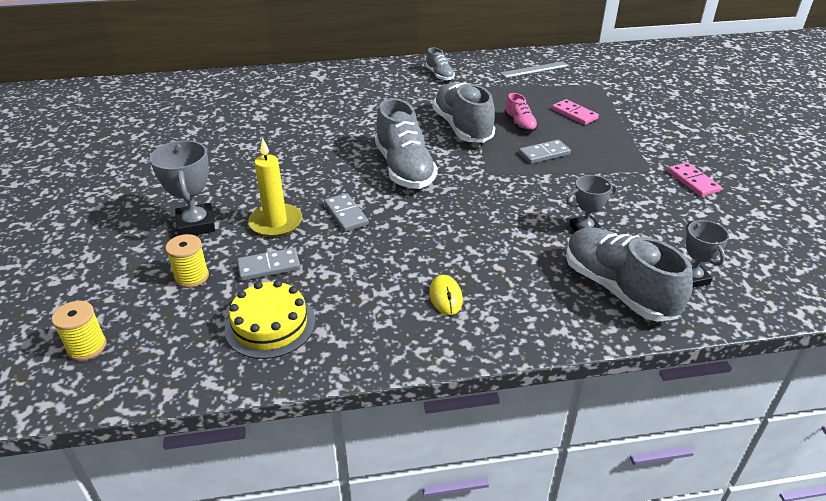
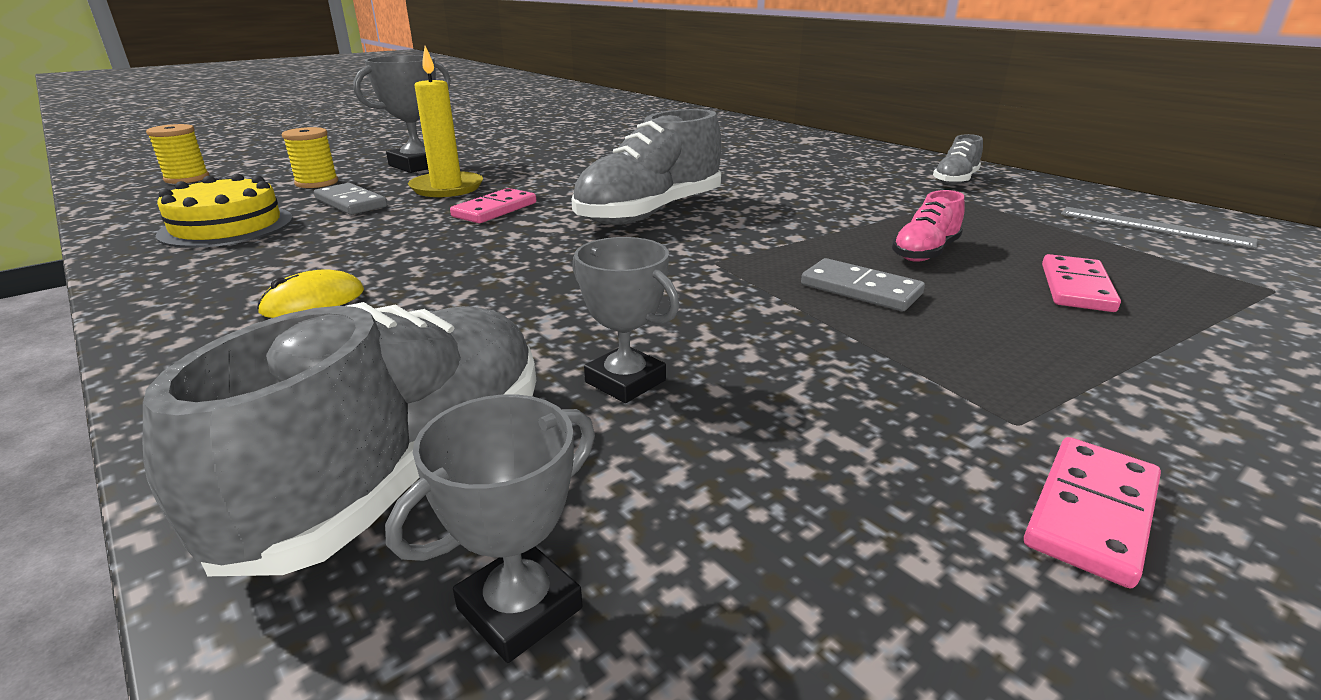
camera: 60 degrees right, 10 degrees down
(346, 214) = (495, 210): grey domino -> pink domino
(462, 128) = (829, 220): grey shoe -> none

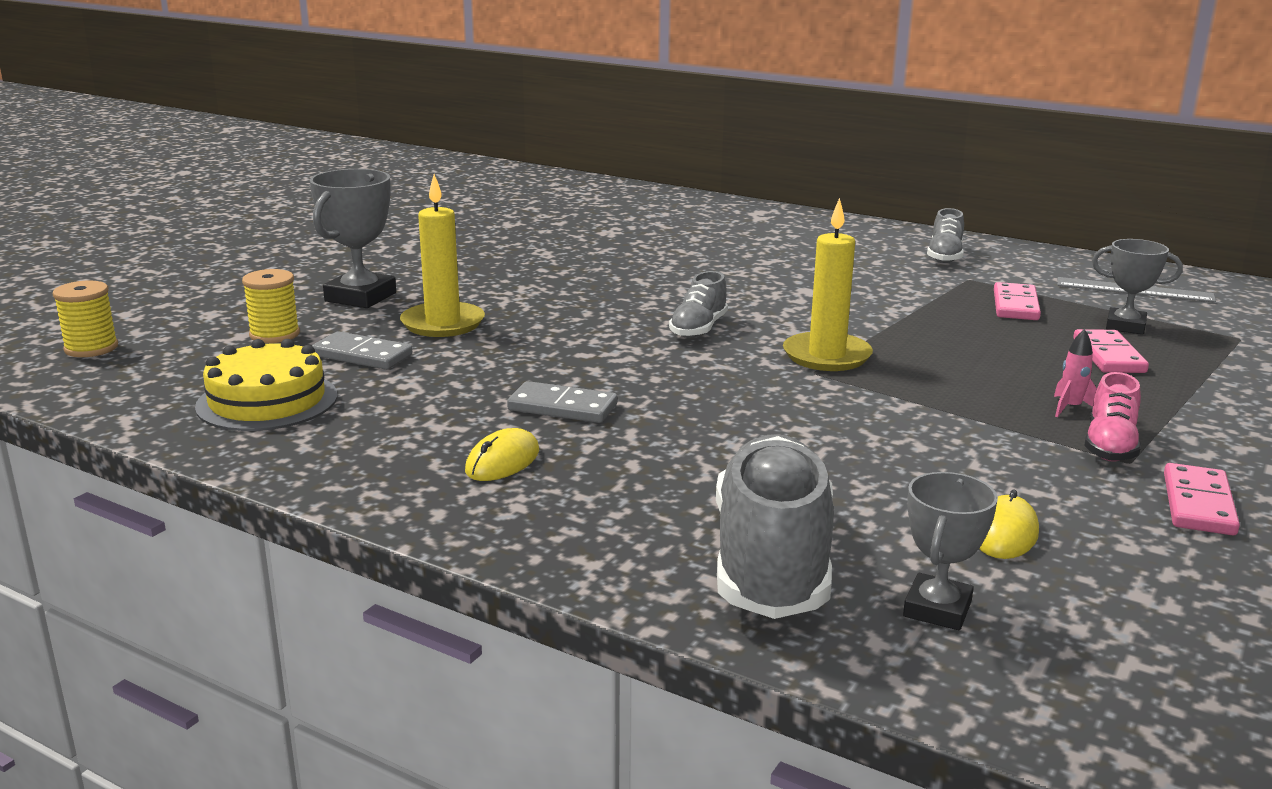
camera: 20 degrees left, 5 degrees down
(495, 210) = (536, 344): pink domino -> pink domino (1015, 305)
(625, 381) = (852, 479): grey trophy -> grey trophy (1125, 326)
(650, 213) = (698, 329): grey shoe -> grey shoe, size x0.51
(745, 249) = (827, 356): none -> yellow candle
(745, 497) = (1004, 533): none -> yellow mouse
(860, 290) = (954, 381): grey domino -> grey domino (562, 407)
(925, 253) = (977, 339): pink shoe -> pink shoe (1110, 446)
(982, 339) = (1070, 408): none -> pink rocket

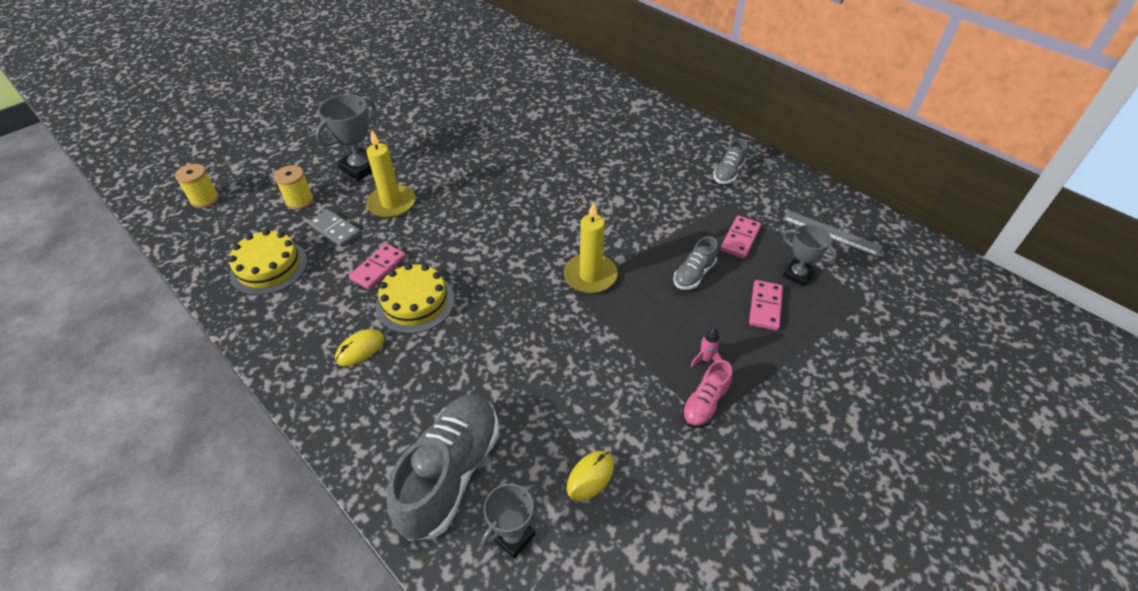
camera: 15 degrees right, 25 degrees up
(562, 407) = (415, 302): grey domino -> yellow cake
(698, 329) = (531, 233): grey shoe -> grey shoe (694, 274)
(1198, 504) = (721, 474): pink domino -> pink domino (378, 268)

